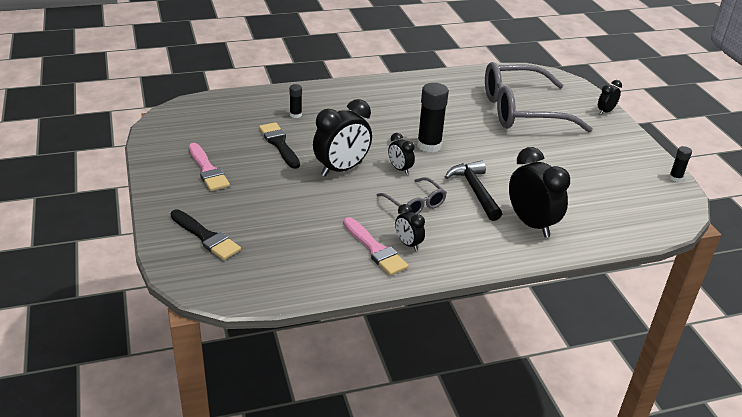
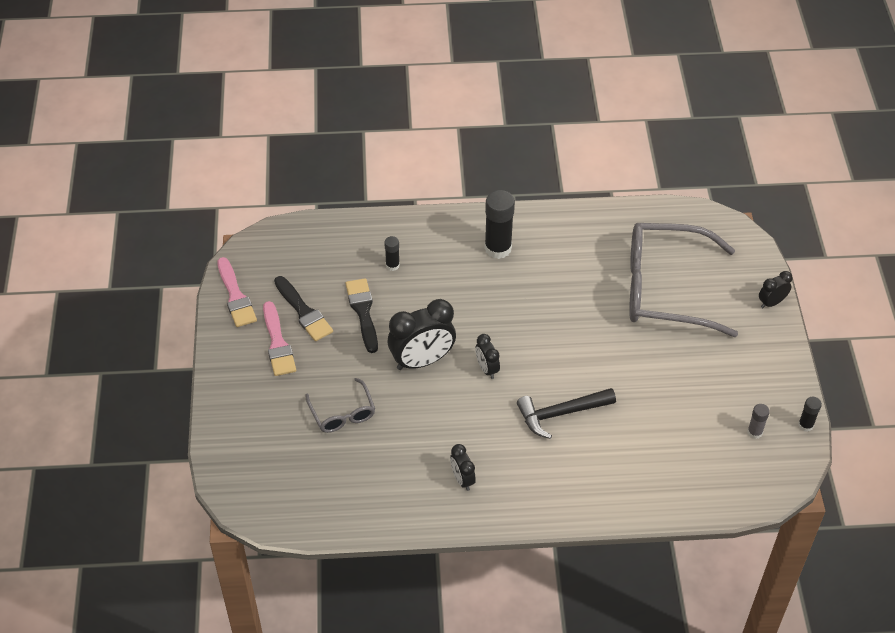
camera: 15 degrees right, 15 degrees up
(206, 237) = (259, 440): black brush -> black brush (303, 312)
(375, 249) = (426, 482): pink brush -> pink brush (235, 296)
(415, 204) = (487, 425): grey glasses -> grey glasses (343, 414)
(429, 145) = (532, 335): black glue stick -> black glue stick (498, 248)
(475, 191) = (560, 413): black hammer -> black hammer turned 105 degrees counterclockwise
(531, 224) = (605, 471): black clock -> none
(639, 186) = (754, 432): none -> grey glue stick

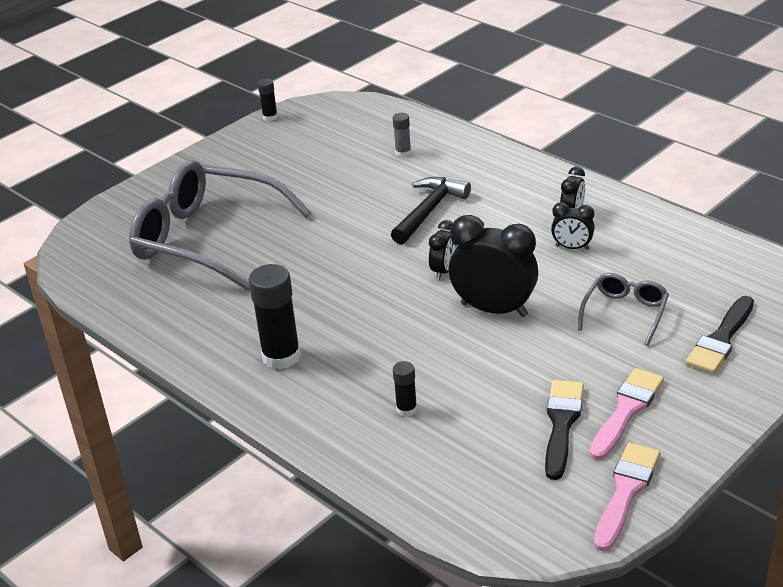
camera: 130 degrees left, 15 degrees down
(363, 312) = (497, 384): black brush -> black brush (721, 339)
(560, 413) = (429, 211): black hammer -> black hammer turned 90 degrees counterclockwise
(663, 289) = (205, 238): grey glasses -> grey glasses turned 150 degrees clockwise
(754, 432) = (309, 131): grey glue stick -> grey glue stick (403, 153)
(771, 302) = (150, 184): black clock -> black clock (572, 247)

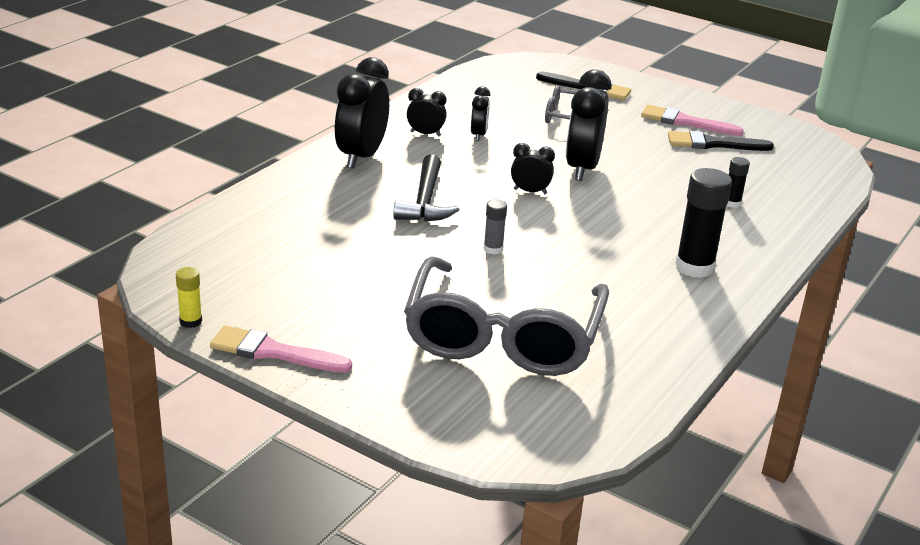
camera: 105 degrees left, 5 degrees down
(270, 117) = (190, 321): black glue stick -> yellow glue stick
(403, 153) = (301, 219): grey glue stick -> grey glue stick (493, 249)
(429, 211) = (425, 201): black hammer -> black hammer turned 105 degrees counterclockwise
(519, 180) = (361, 156): none -> black clock
(626, 491) = (767, 125): pink brush -> pink brush (273, 352)

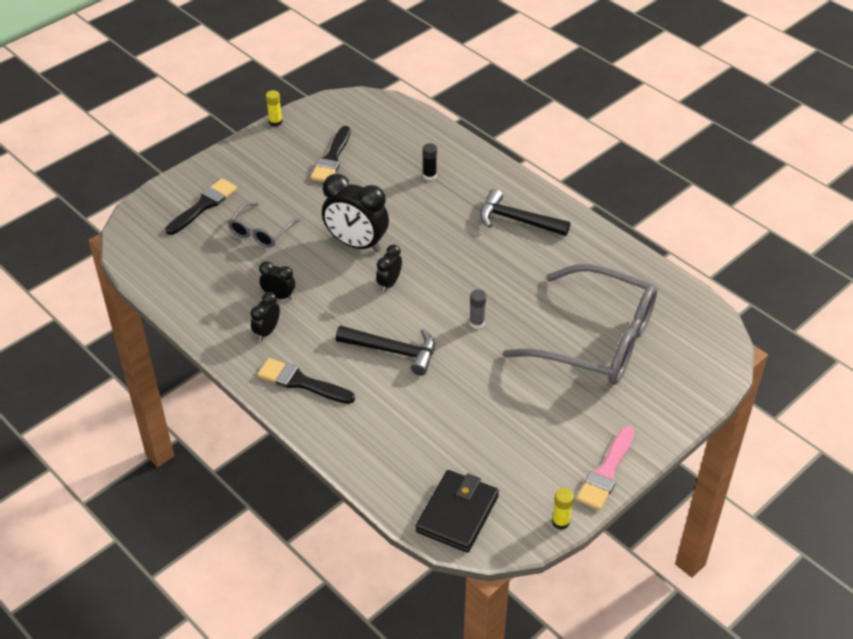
camera: 75 degrees left, 15 degrees up
(197, 254) = (457, 514): none -> black wallet
(361, 156) = (301, 382): black clock -> black brush
(685, 122) = (288, 163): pink brush -> none
(694, 267) = (517, 220): black glue stick -> black hammer
(747, 109) = (275, 122): none -> yellow glue stick

